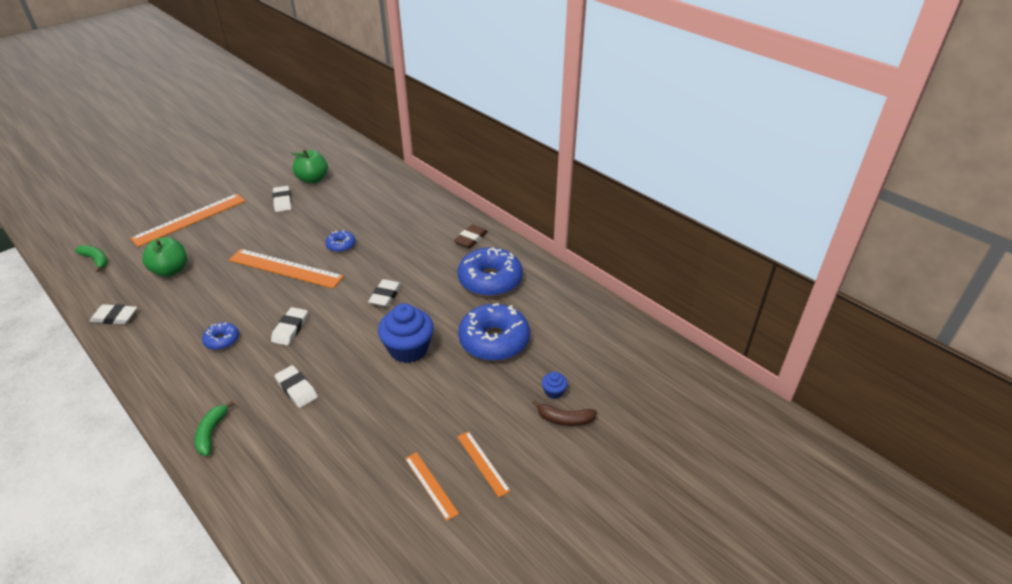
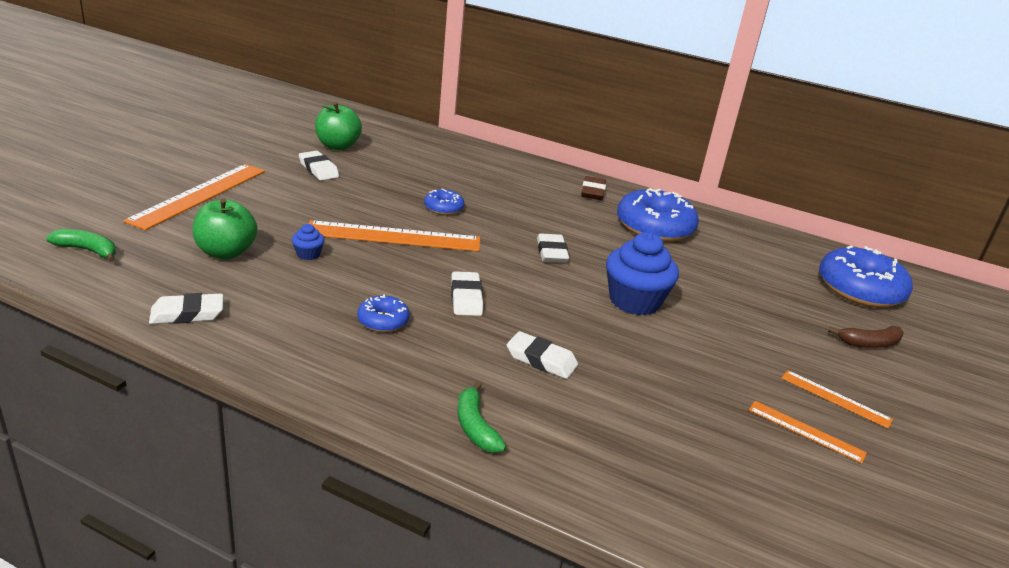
camera: 25 degrees left, 10 degrees down
(494, 340) = (719, 281): blue donut -> blue donut (860, 289)
(553, 392) = (831, 320): blue cupcake -> blue cupcake (308, 254)

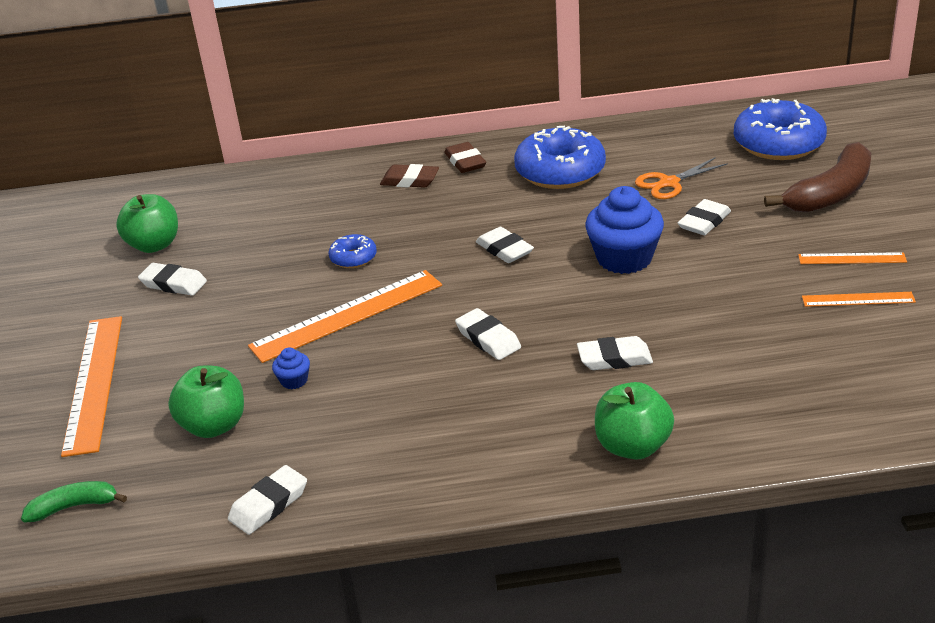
camera: 25 degrees left, 5 degrees up
(383, 321) = (447, 403): blue donut -> none
(475, 426) = (632, 446): green banana -> green apple
(540, 185) = (410, 180): none -> brown eraser
(730, 309) = (704, 222): none -> white eraser
(732, 272) = (669, 183): none -> orange scissors
(869, 343) = (830, 193): brown banana -> brown banana, size x1.87

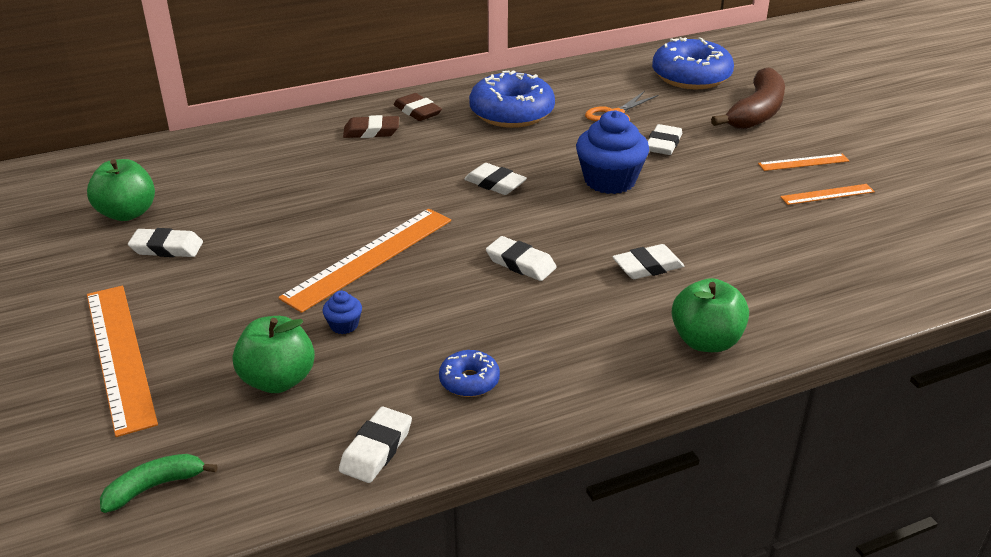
camera: 20 degrees left, 0 degrees up
(353, 258) = (349, 205): blue donut -> blue donut (469, 381)

